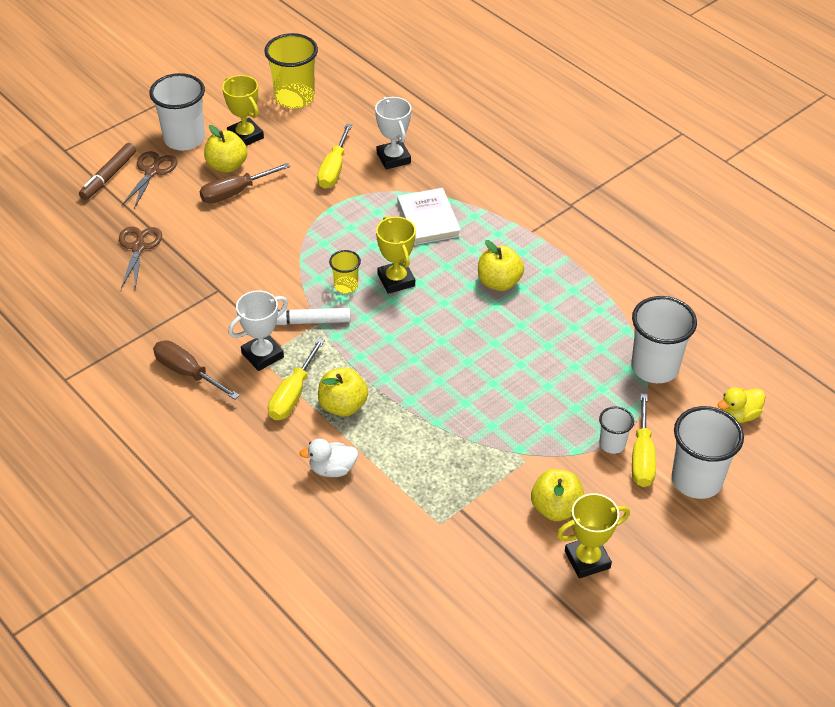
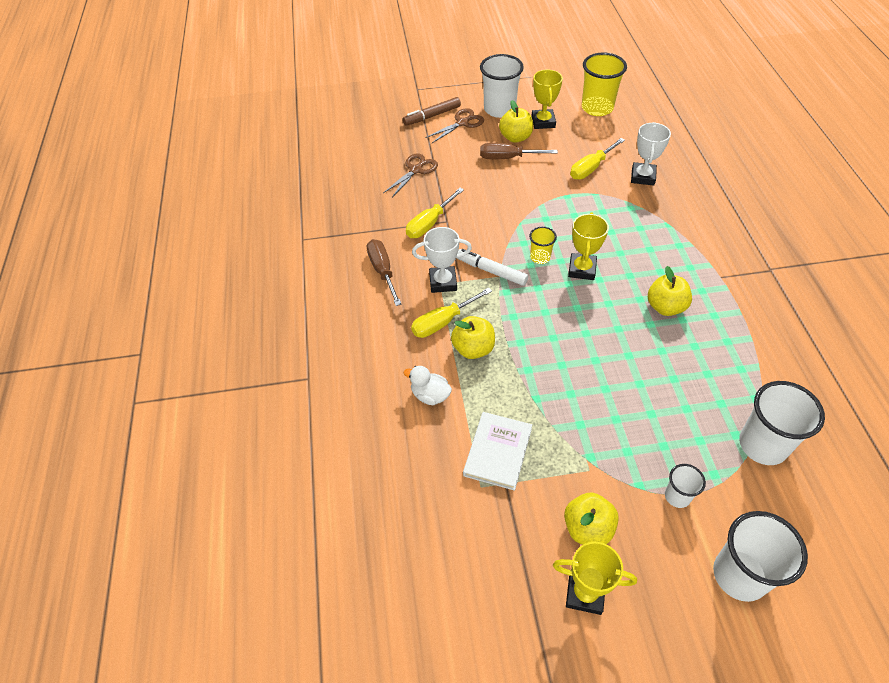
camera: 35 degrees right, 5 degrees up
(428, 219) = (639, 233): white book -> white book (497, 452)
(642, 456) = (699, 522): yellow screwdriver -> yellow screwdriver (430, 223)
(738, 415) = (822, 533): yellow duck -> none

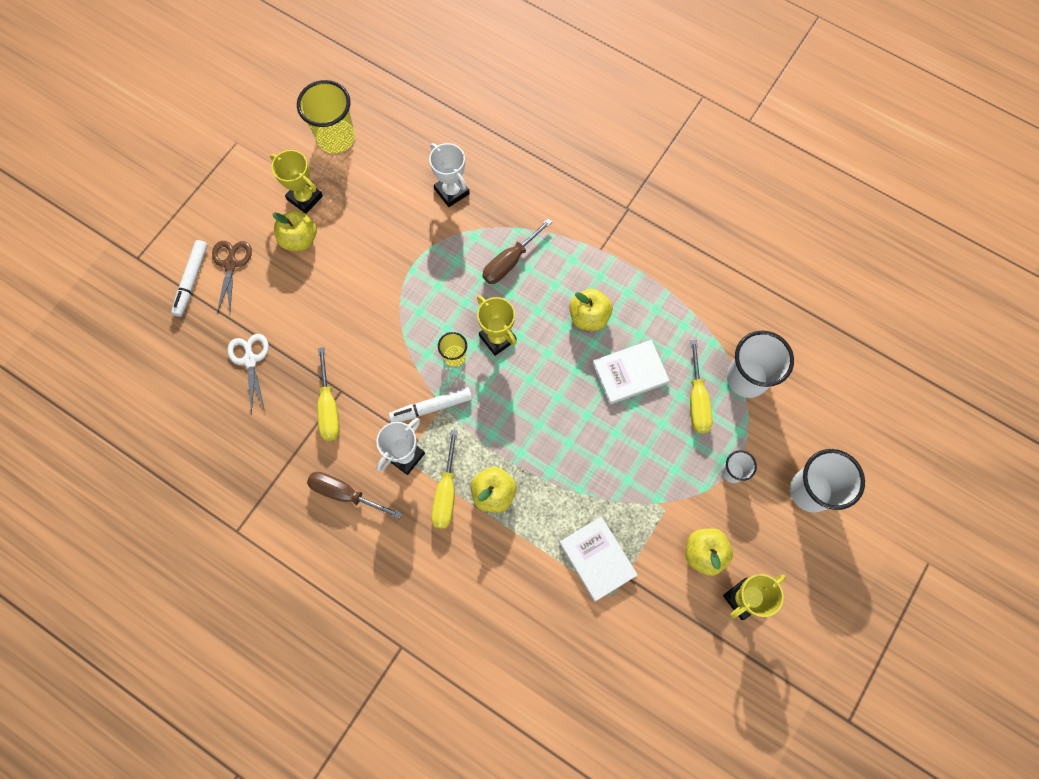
camera: 50 degrees left, 20 degrees up
(415, 170) = (250, 360): brown scissors -> white scissors
(430, 395) = (505, 564): white duck -> none
(432, 116) = (191, 280): brown marker -> white marker
(499, 109) = (248, 216): white cup -> none
(508, 158) = (318, 270): brown screwdriver -> brown screwdriver (510, 261)
(591, 168) = (401, 218): yellow screwdriver -> yellow screwdriver (697, 400)
(660, 363) = (630, 373): none -> white book

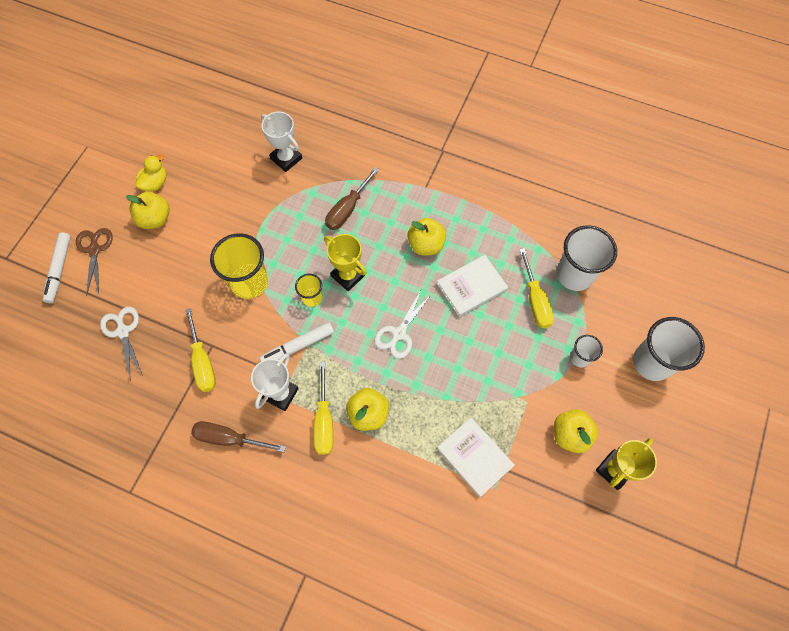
camera: 10 degrees left, 5 degrees down
(305, 198) = (155, 183): yellow trophy -> yellow duck
(336, 138) = (176, 129): yellow cup -> yellow cup (249, 282)
(541, 412) = (399, 333): none -> white scissors

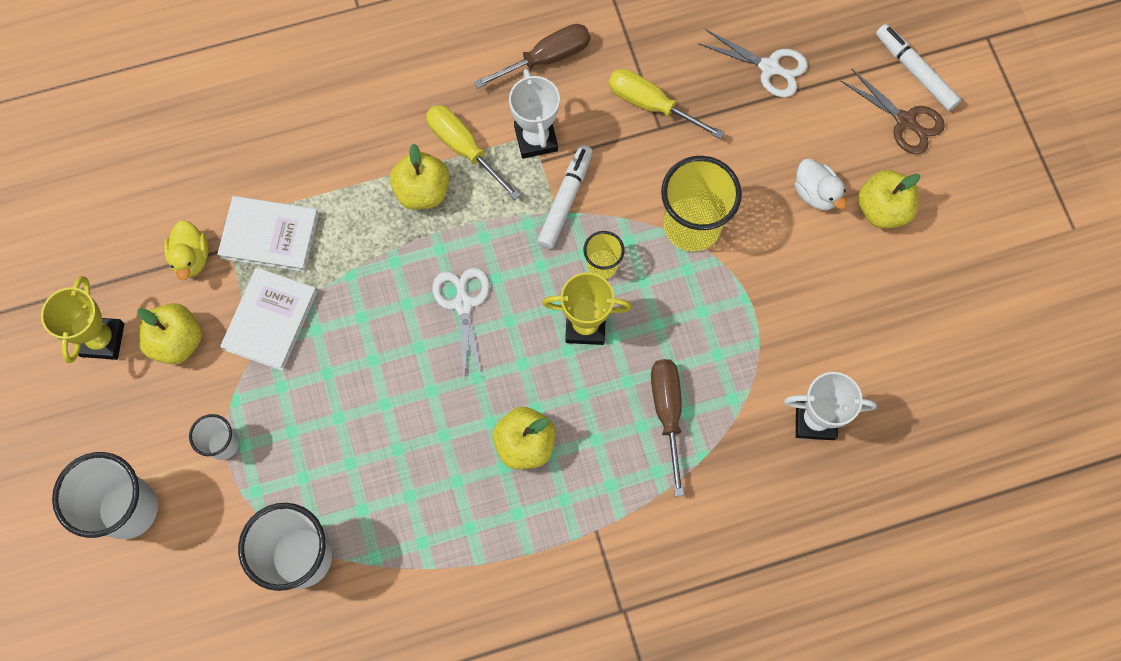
camera: 140 degrees right, 5 degrees up
(155, 183) = (935, 252): yellow duck -> yellow duck (191, 258)
(175, 250) = (815, 193): none -> white duck
(471, 287) = (422, 432): white book -> white book (270, 320)
(535, 300) = (329, 478): yellow screwdriver -> none

